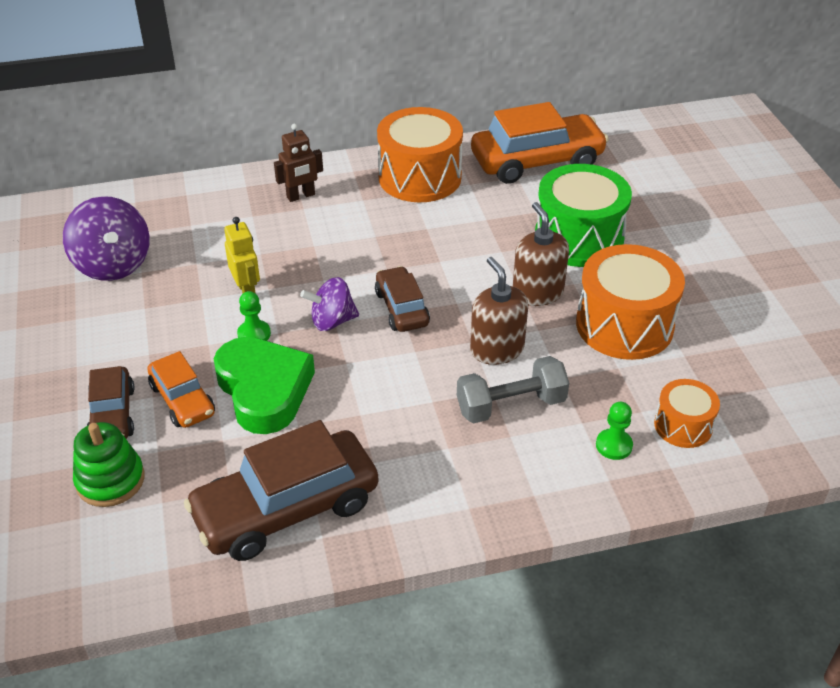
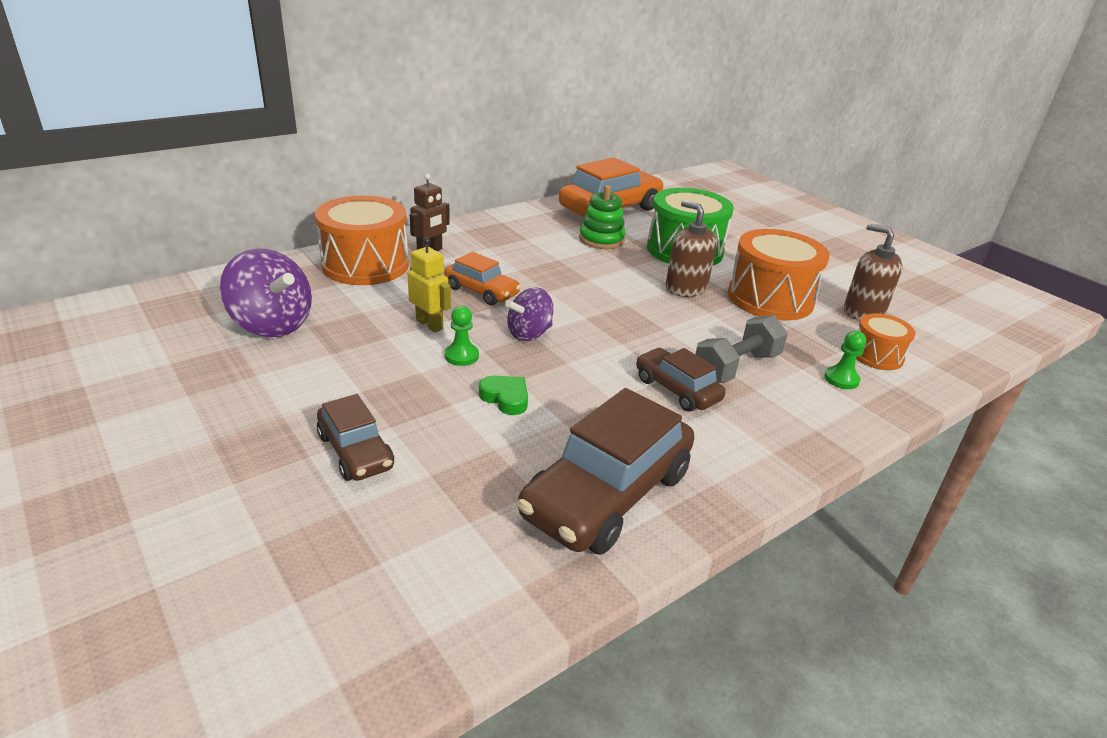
camera: 25 degrees left, 10 degrees down
(110, 480) = (394, 514): green stacking toy -> green stacking toy (601, 239)
(183, 400) = (426, 423): orange car -> orange car (482, 291)
(264, 390) = (505, 398): green heart -> green heart, size x0.46
(401, 308) = (584, 315): brown car -> brown car (676, 389)
(420, 177) = (525, 228): orange drum -> orange drum (365, 265)
(497, 349) = (688, 330): brown soap dispenser -> brown soap dispenser (863, 312)

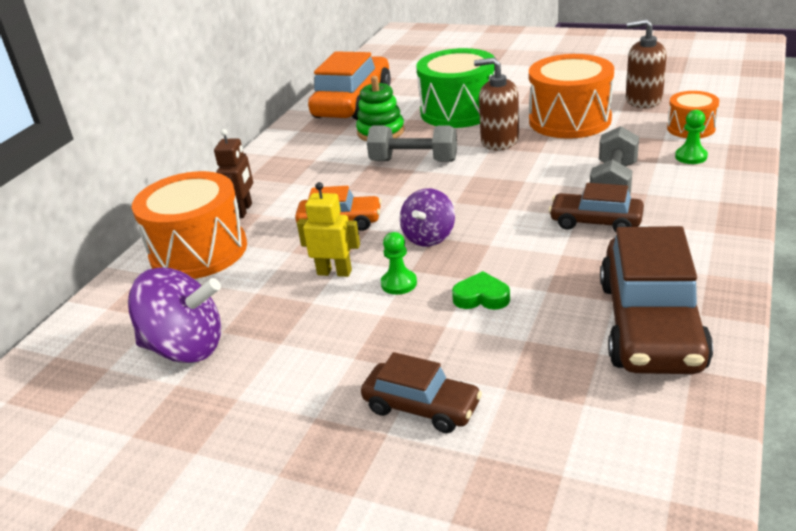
camera: 25 degrees left, 0 degrees up
(596, 272) = (414, 161): none -> grey dumbbell

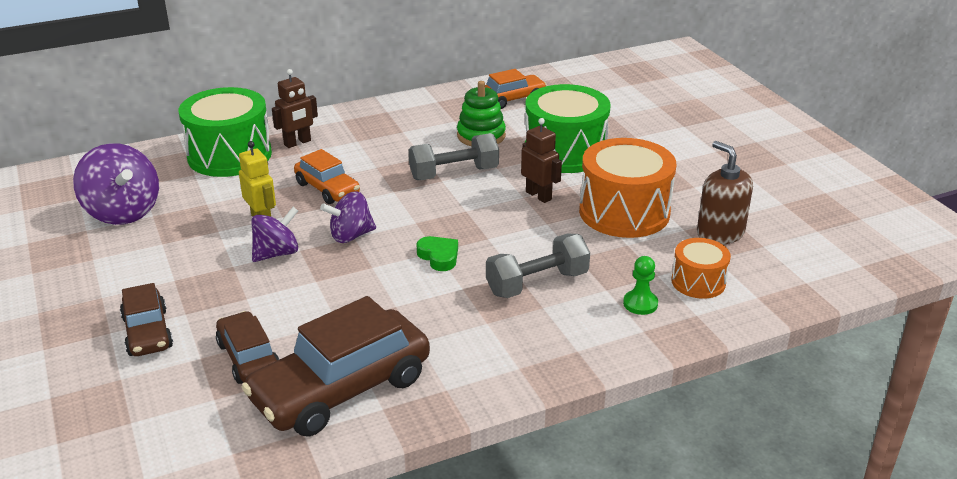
camera: 40 degrees right, 0 degrees up
(199, 251) = (229, 155): orange drum -> green drum
(353, 103) = (512, 99): orange car -> orange car, size x0.55
(399, 283) = (276, 253): green pawn -> purple spinning top
(414, 161) = (454, 173): grey dumbbell -> grey dumbbell turned 75 degrees counterclockwise
(481, 297) = (297, 296): green heart -> green heart (439, 257)
(499, 141) = (538, 195): brown soap dispenser -> brown robot
(595, 222) = (462, 301): brown car -> brown car (248, 358)

